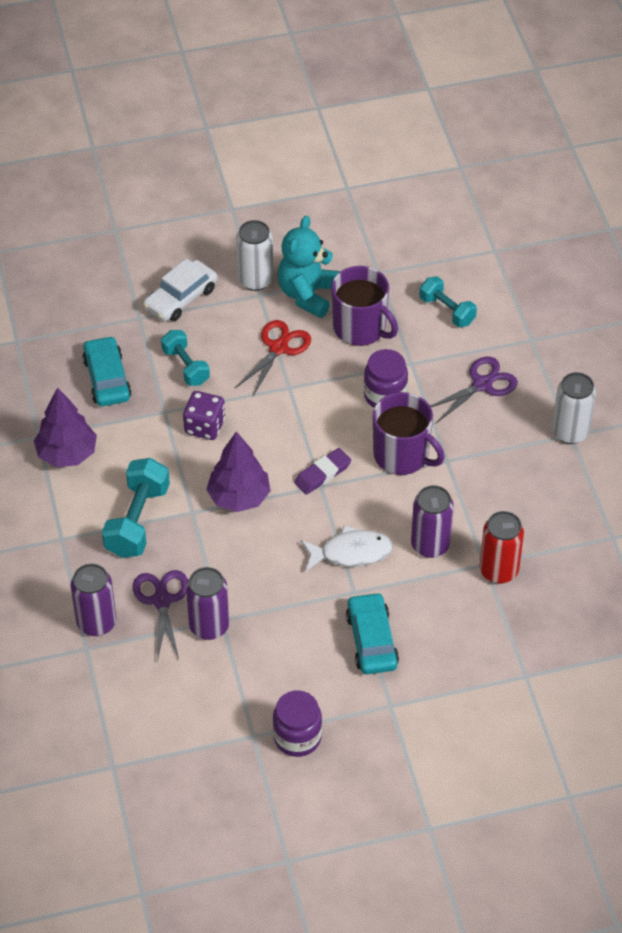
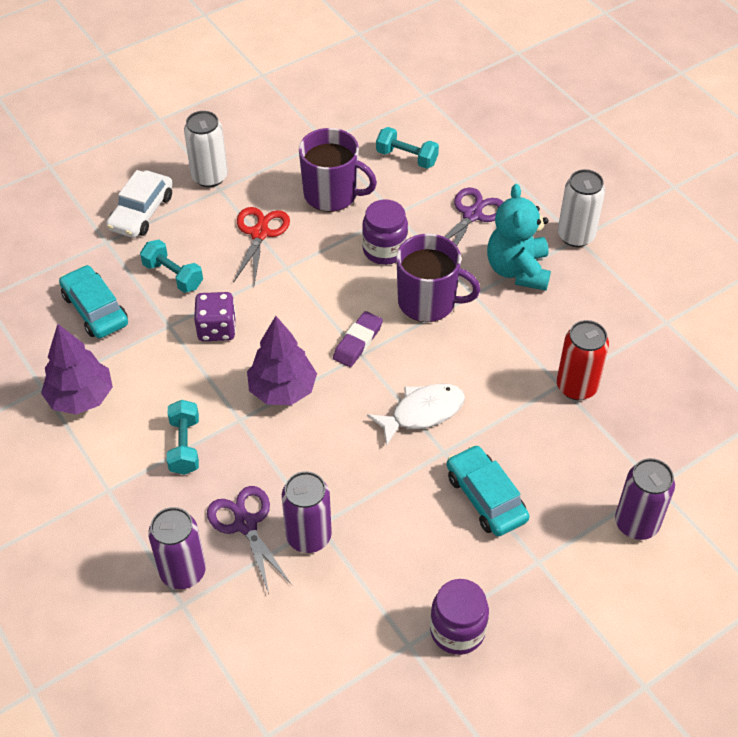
camera: 20 degrees left, 0 degrees up
(137, 521) = (185, 446): turquoise dumbbell -> turquoise dumbbell, size x0.65
(308, 294) = (267, 177): turquoise teddy bear -> turquoise teddy bear (517, 270)
(430, 545) = (497, 381): purple can -> purple can (636, 523)

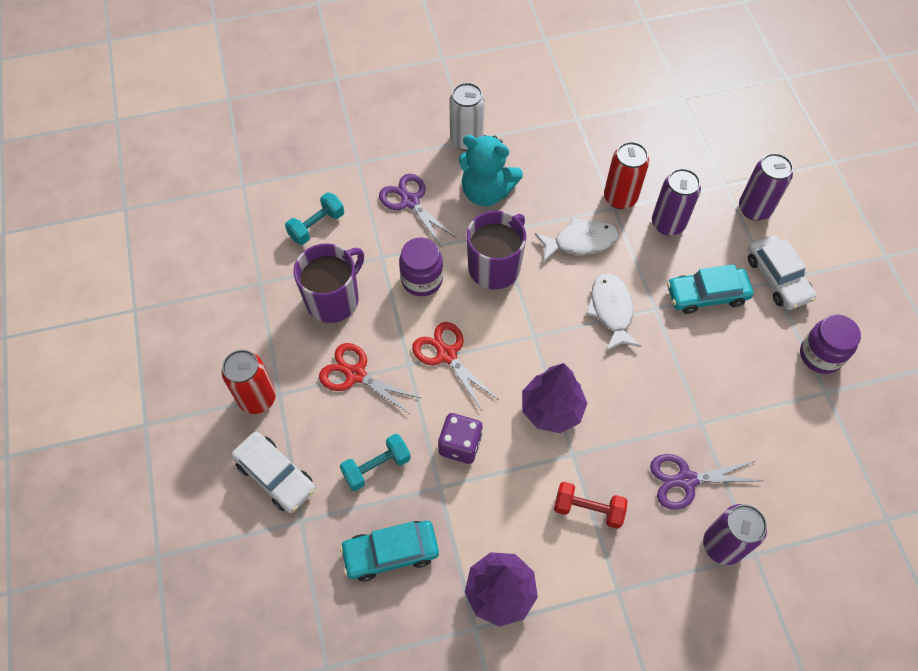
camera: 70 degrees left, 10 degrees up
(185, 446) = (588, 509): turquoise dumbbell -> red dumbbell
(209, 177) = (257, 398): white can -> red can
(308, 536) = (711, 434): purple can -> purple can (668, 224)
(309, 292) = (446, 354): none -> red scissors
(357, 342) = (519, 334): purple eraser -> none
(497, 365) = (581, 242): none -> white fish
(546, 566) = (777, 278): none -> white car

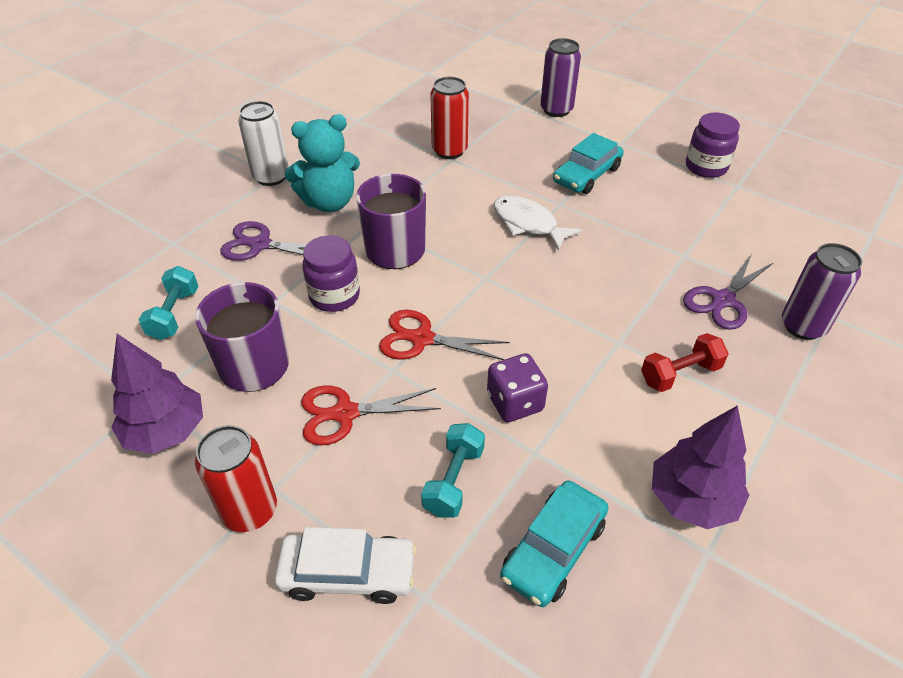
camera: 40 degrees left, 15 degrees down
(552, 409) = (563, 320): purple tree -> purple tree (166, 431)
(581, 242) = (450, 193): white fish -> none
(668, 224) = (505, 148): purple can -> none
(777, 278) = (621, 139): white car -> none

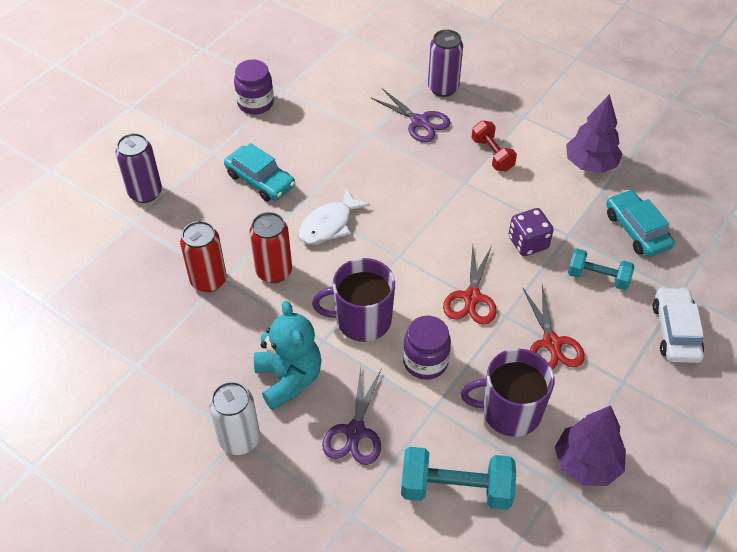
camera: 90 degrees left, 5 degrees up
(174, 314) = (456, 489): turquoise dumbbell -> turquoise dumbbell, size x1.55
(249, 510) = (643, 393): red can -> red can (274, 271)
(553, 549) = (636, 230): turquoise car -> turquoise car turned 150 degrees counterclockwise

